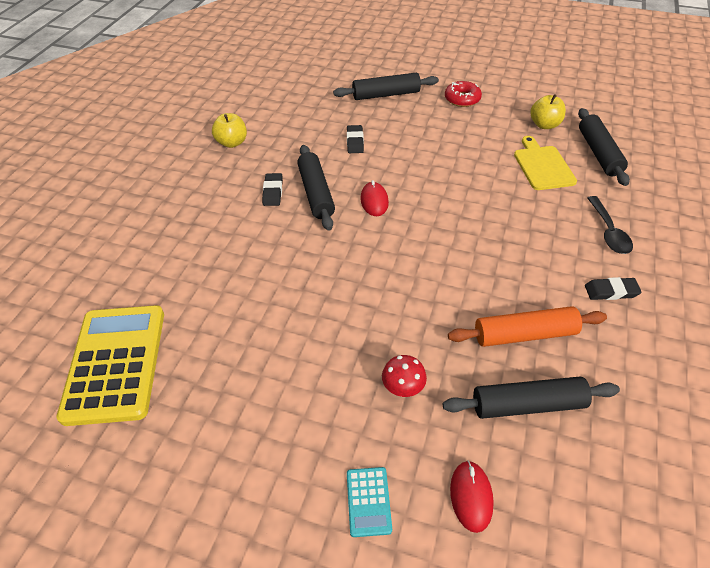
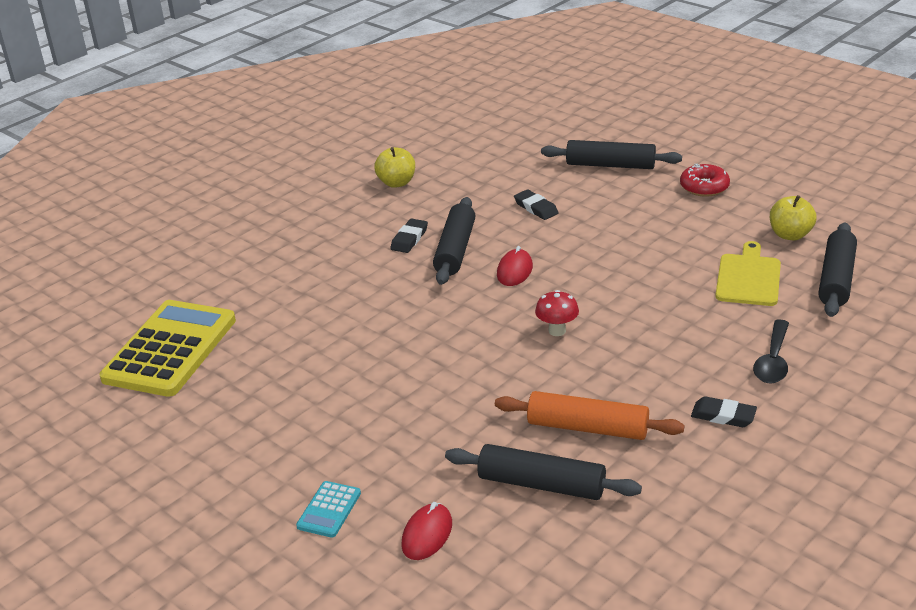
camera: 25 degrees right, 15 degrees down
(355, 141) = (536, 208): black eraser -> black eraser turned 60 degrees counterclockwise
(402, 389) = (422, 438): red mushroom -> red mushroom (557, 331)

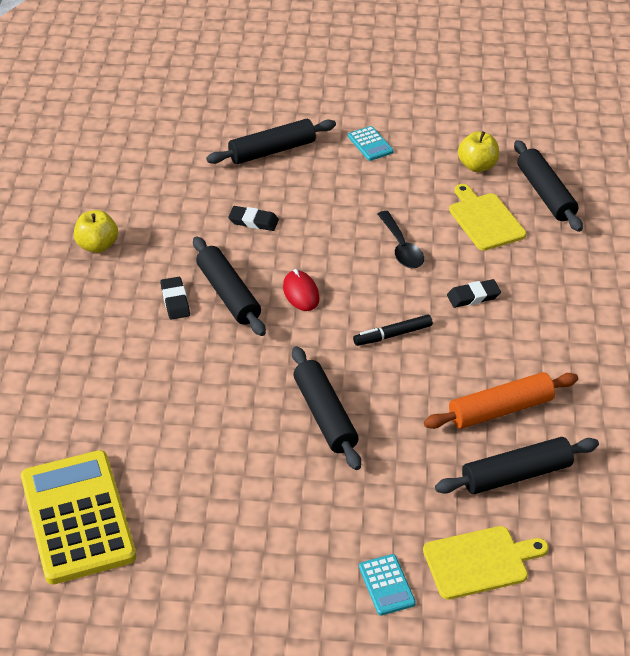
camera: 40 degrees left, 10 degrees up
(427, 534) = (480, 562): red mouse -> yellow cutting board
(429, 364) = (325, 415): none -> black rolling pin
(557, 331) = (392, 335): red mushroom -> black marker
(704, 187) = (370, 144): red donut -> turquoise calculator
(723, 416) = (580, 351): black eraser -> black eraser (473, 296)
(773, 361) = (569, 287): black spoon -> black spoon (401, 248)

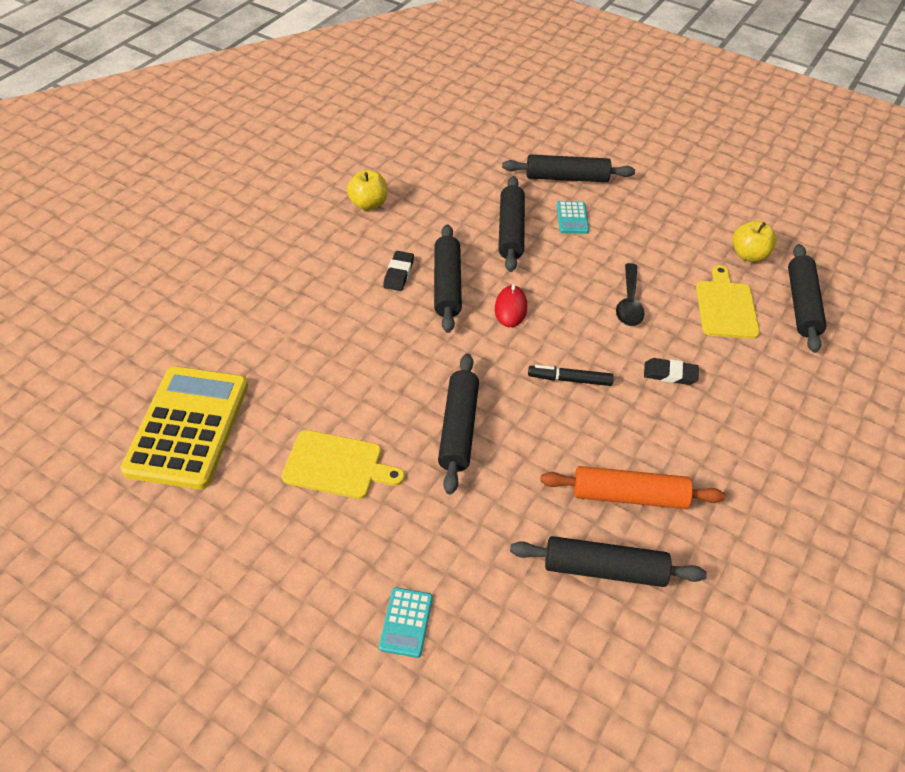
camera: 25 degrees right, 5 degrees up
(253, 221) = (511, 231): black eraser -> black rolling pin
(370, 144) = (658, 201): turquoise calculator -> turquoise calculator (572, 218)
(480, 562) = (511, 643): yellow cutting board -> yellow cutting board (337, 466)

